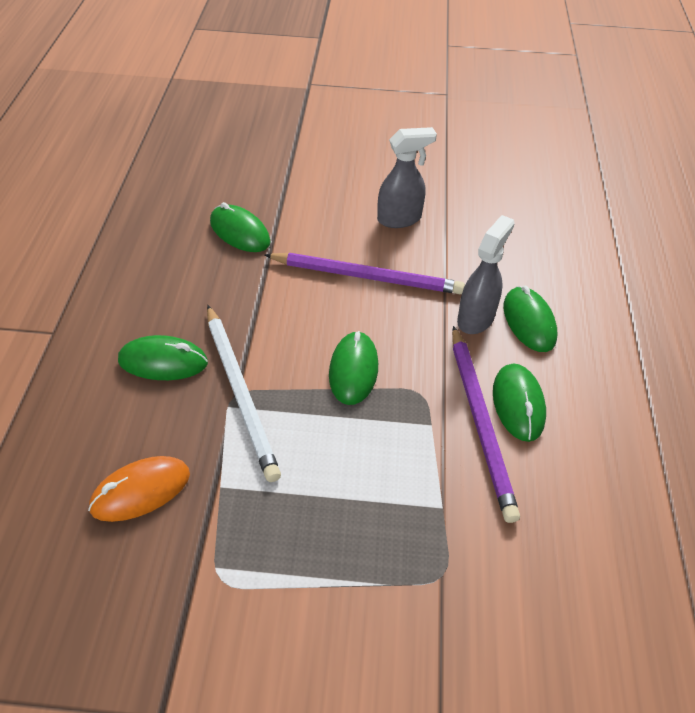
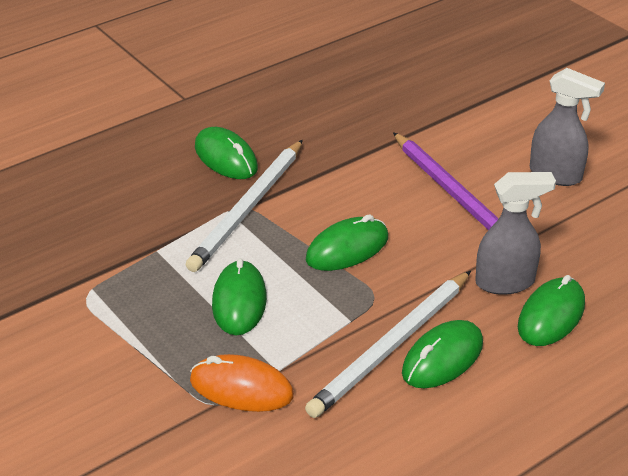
camera: 50 degrees right, 10 degrees down
(140, 491) = (109, 219): orange mouse -> orange mouse (241, 388)
(240, 232) = (402, 109): green mouse -> green mouse (239, 302)
(480, 422) = (391, 347): purple pencil -> white pencil

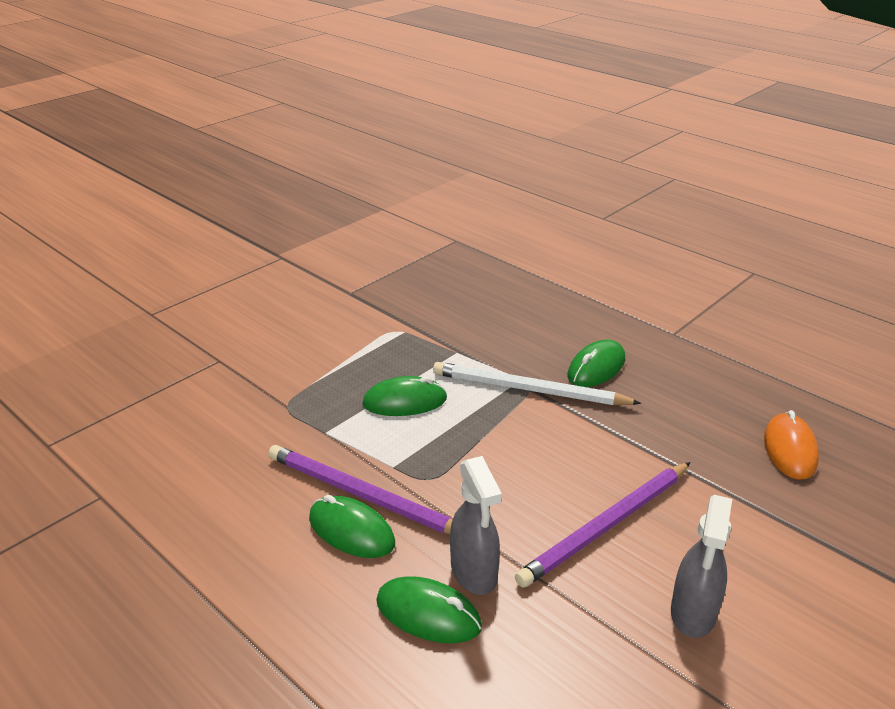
camera: 80 degrees right, 5 degrees down
(241, 388) = (304, 416): orange mouse -> orange mouse (790, 450)
(347, 249) = (492, 454): green mouse -> none
(391, 347) = (363, 495): white pencil -> purple pencil

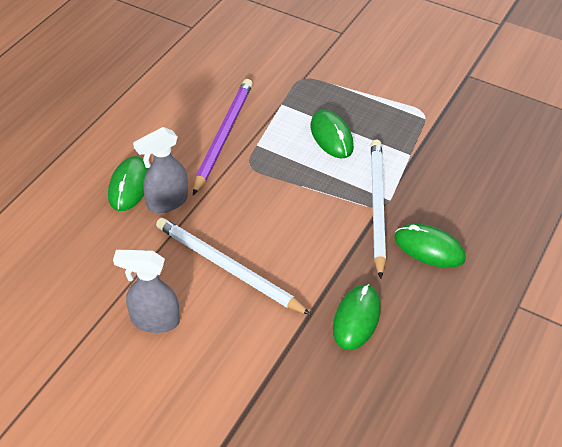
camera: 75 degrees right, 15 degrees up
(351, 531) = (189, 138): green mouse -> green mouse (356, 319)
(606, 526) = (228, 268): purple pencil -> white pencil
(790, 450) = (360, 394): orange mouse -> none

